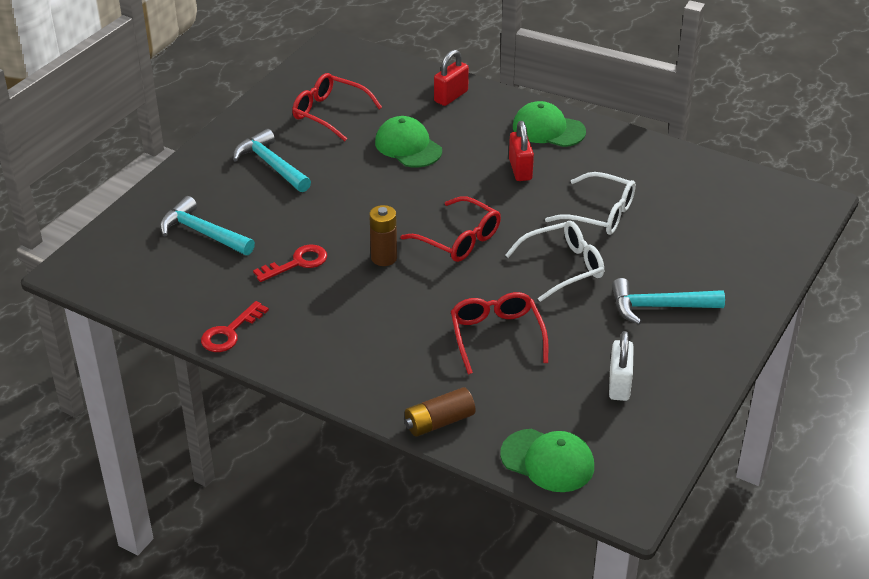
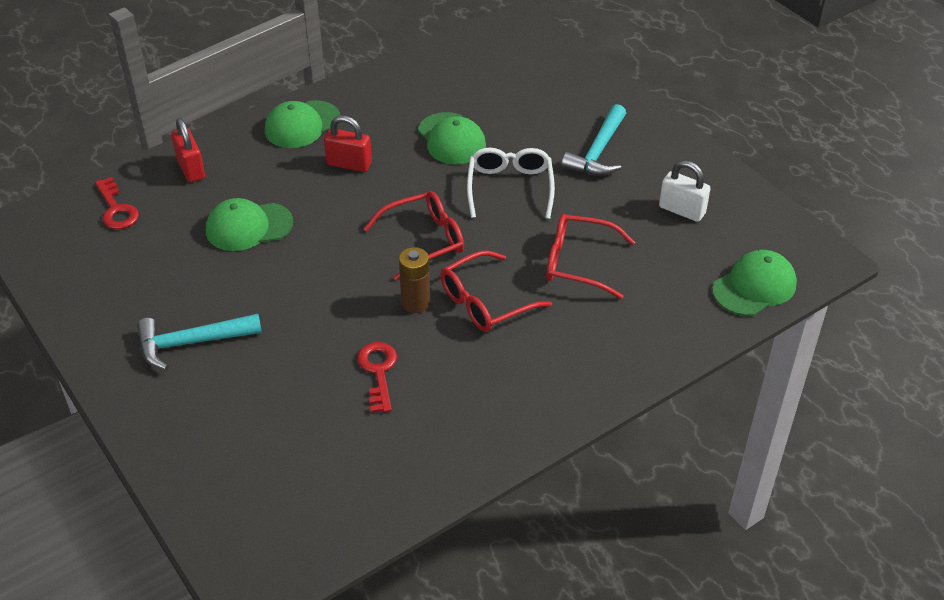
camera: 65 degrees left, 5 degrees up
(202, 233) = (269, 438): turquoise hammer -> none
(230, 332) = (456, 461): red key -> red key (116, 209)
(329, 113) = (138, 267): red glasses -> red glasses (485, 302)
(439, 422) = (673, 340): brown battery -> none
(600, 214) = (451, 139): white glasses -> green cap

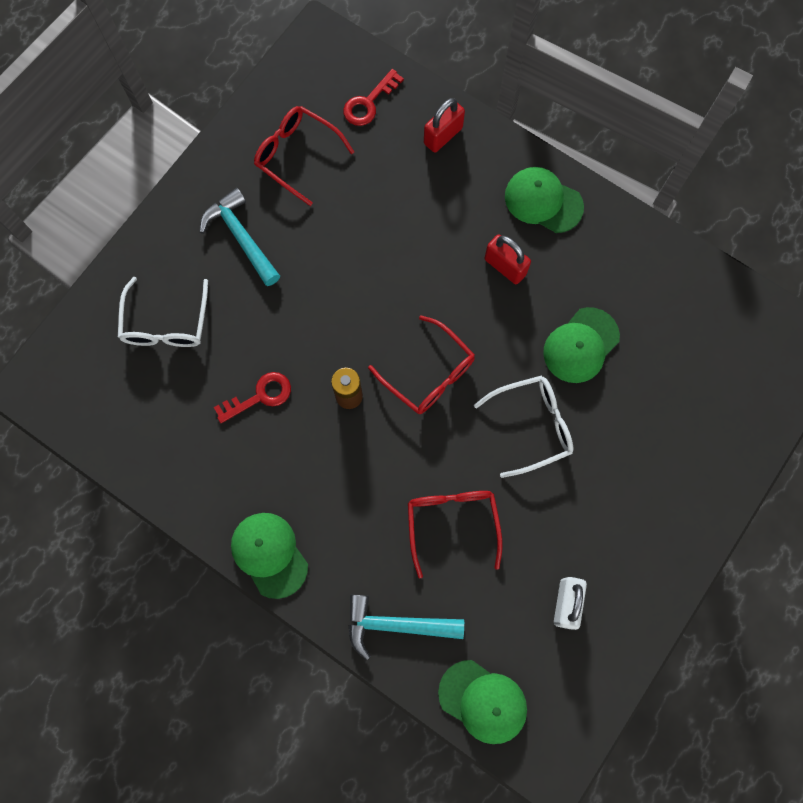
camera: 70 degrees right, 30 degrees up
(248, 227) = (389, 218): green cap -> green cap (269, 554)
(249, 432) = (166, 323): none -> white glasses
(349, 164) = (505, 266): red padlock -> red padlock turned 45 degrees counterclockwise
(485, 302) = (371, 456): red glasses -> red glasses (297, 155)
(598, 152) = (621, 494): turquoise hammer -> turquoise hammer (395, 624)

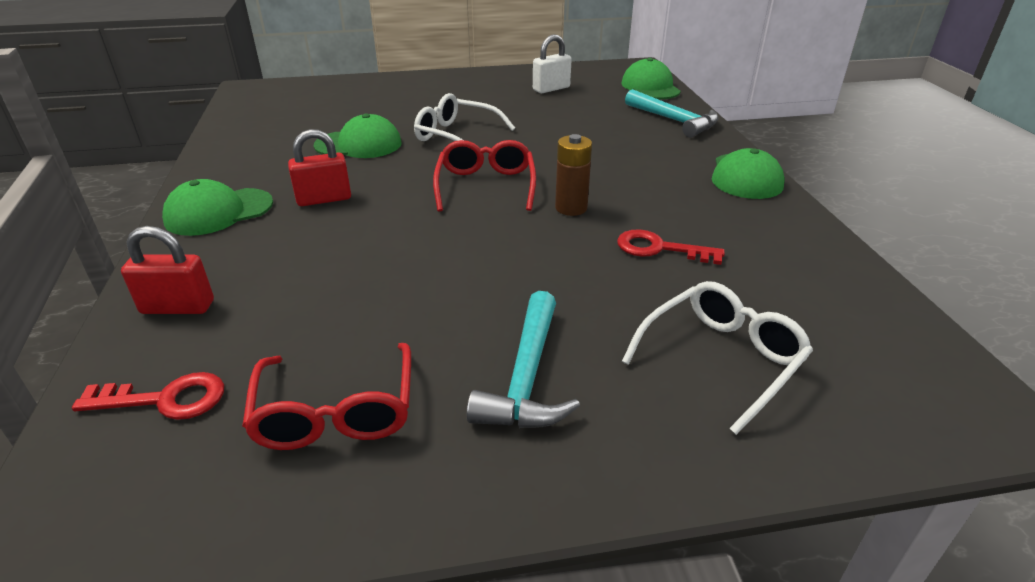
camera: 135 degrees left, 40 degrees down
(452, 523) = (578, 131): red glasses -> none
(505, 266) = (324, 199): red padlock -> red padlock turned 75 degrees clockwise
(543, 201) = (219, 212): green cap -> green cap turned 75 degrees clockwise

